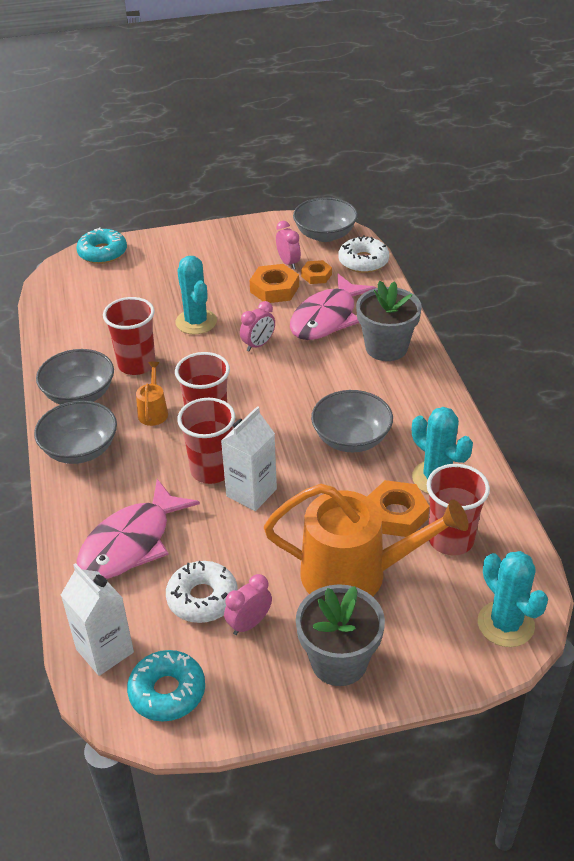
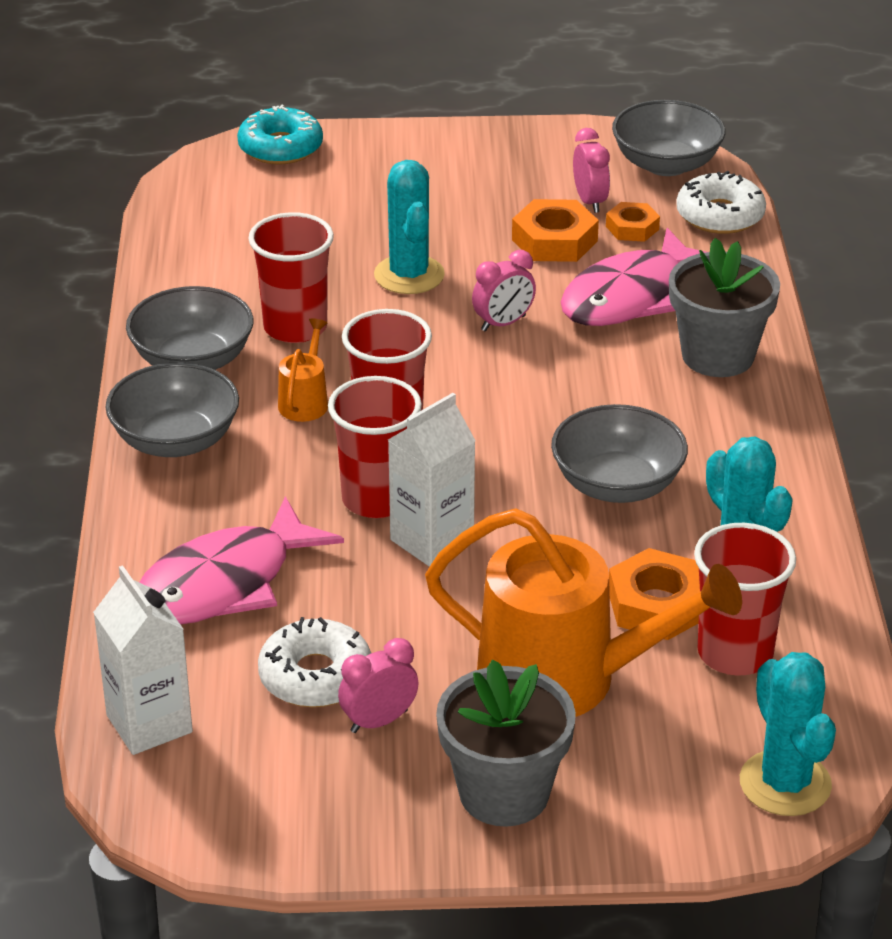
camera: 10 degrees right, 5 degrees down
(167, 692) = (230, 792): turquoise donut -> none

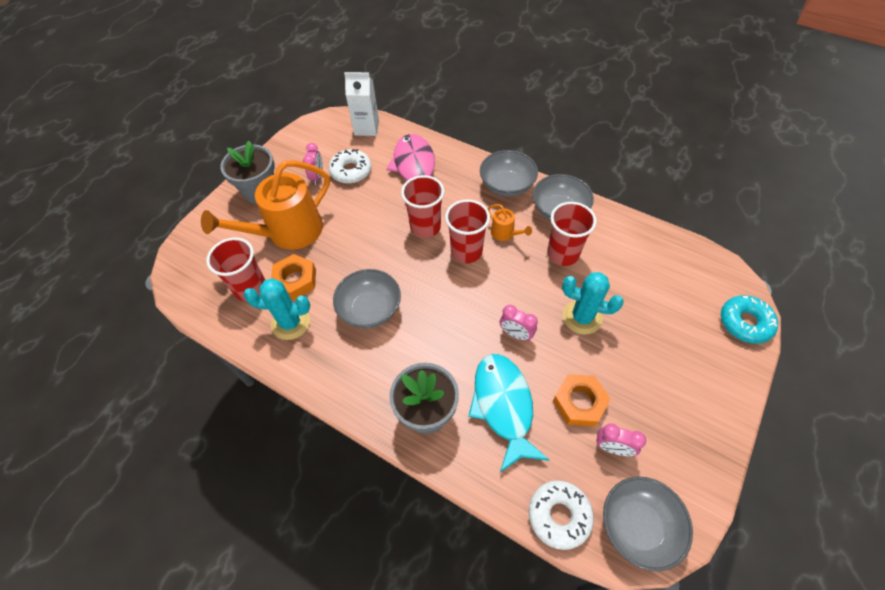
camera: 125 degrees right, 20 degrees up
(432, 540) = (388, 232): white carton -> none
(503, 323) = (516, 334): pink clock -> pink clock turned 60 degrees counterclockwise
(630, 297) = (503, 406): pink fish -> turquoise fish
(632, 228) = (571, 452): orange nut -> none
(785, 783) = (187, 264): turquoise cactus -> none

